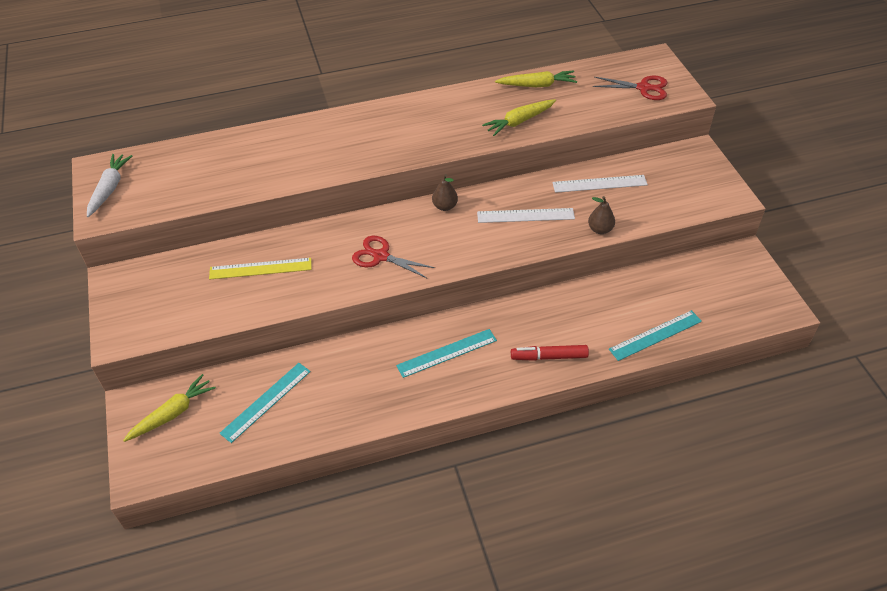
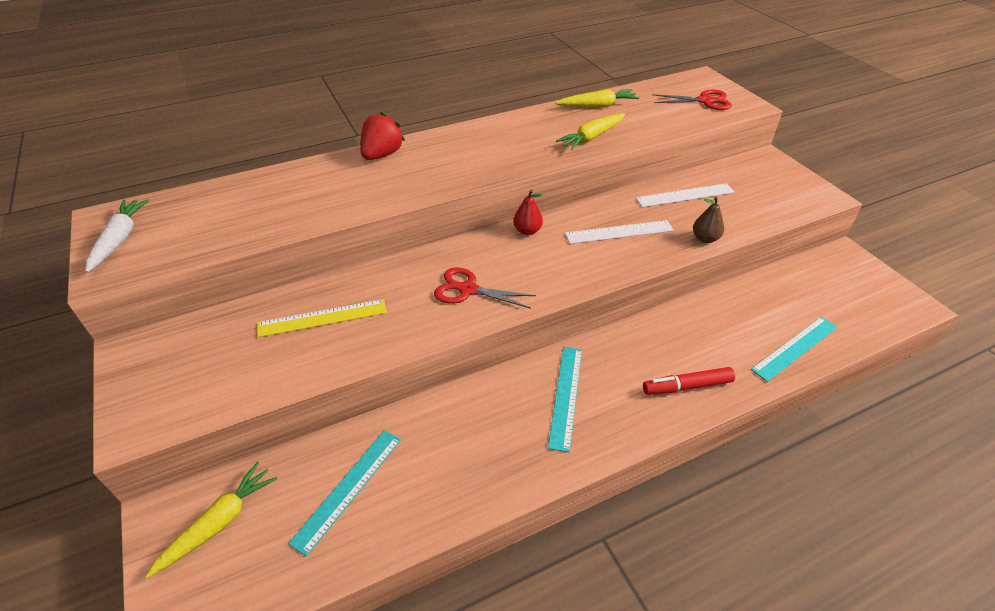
camera: 10 degrees left, 5 degrees down
(327, 125) = (382, 155): none -> red strawberry
(445, 206) = (527, 231): brown pear -> red pear
(447, 353) = (565, 396): turquoise ruler -> turquoise ruler turned 45 degrees counterclockwise

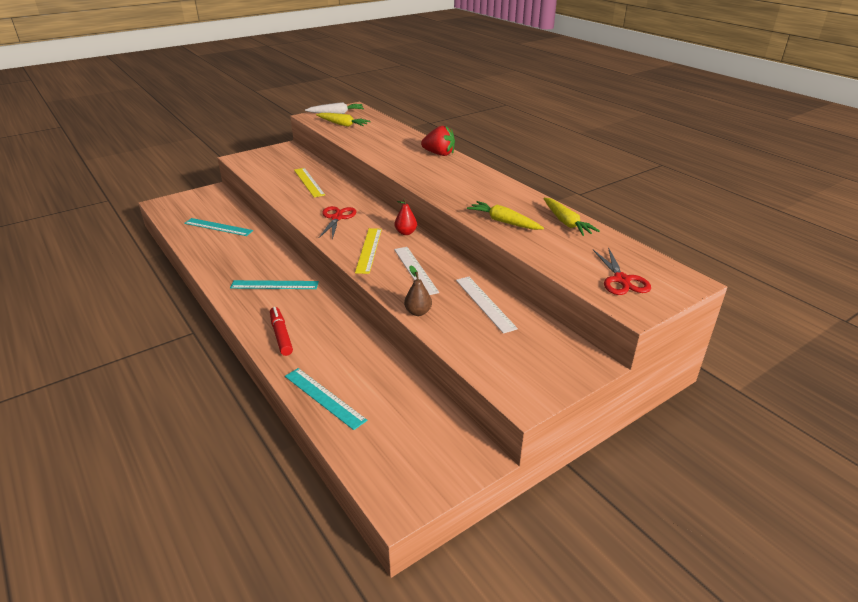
camera: 80 degrees right, 10 degrees down
(219, 523) = (206, 202): yellow carrot -> yellow carrot (342, 124)
(567, 264) = (369, 250): none -> yellow ruler

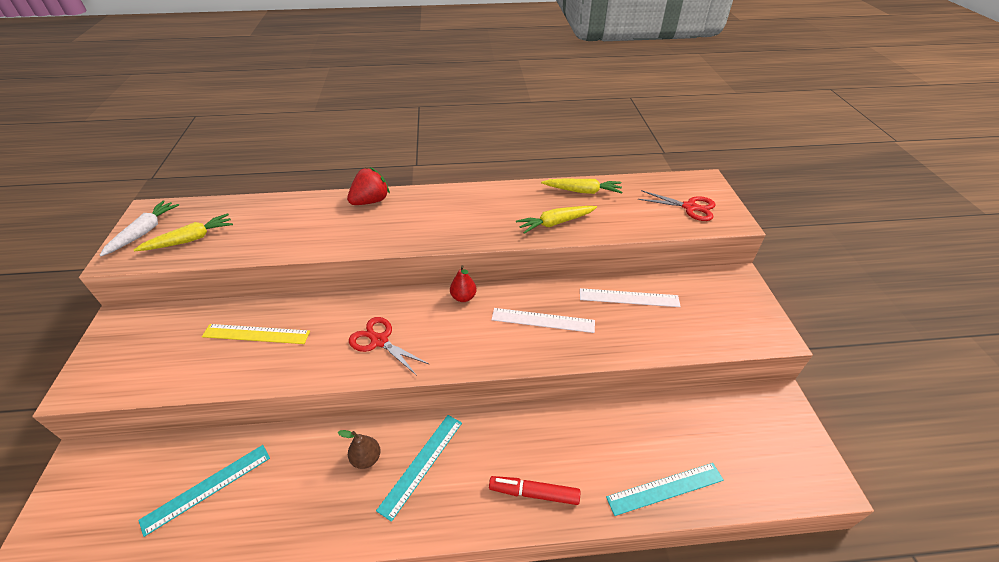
camera: 60 degrees left, 10 degrees up
(369, 250) = (476, 340): yellow ruler -> none
(418, 312) = (619, 349): brown pear -> brown pear (366, 458)

